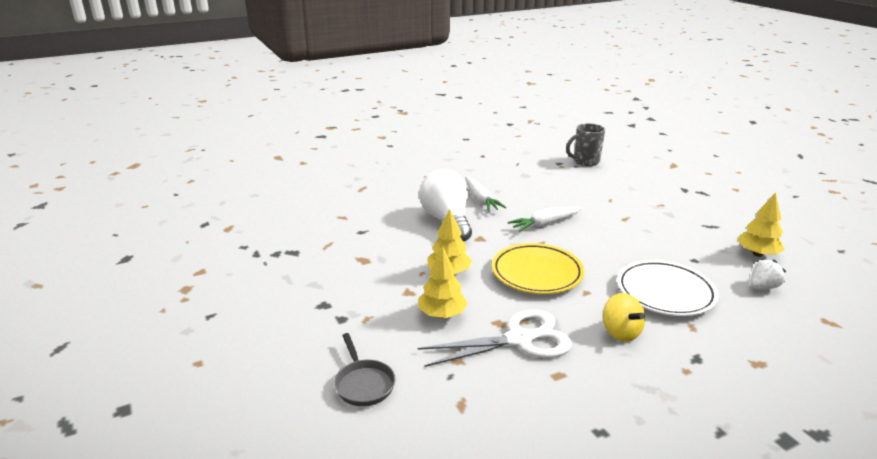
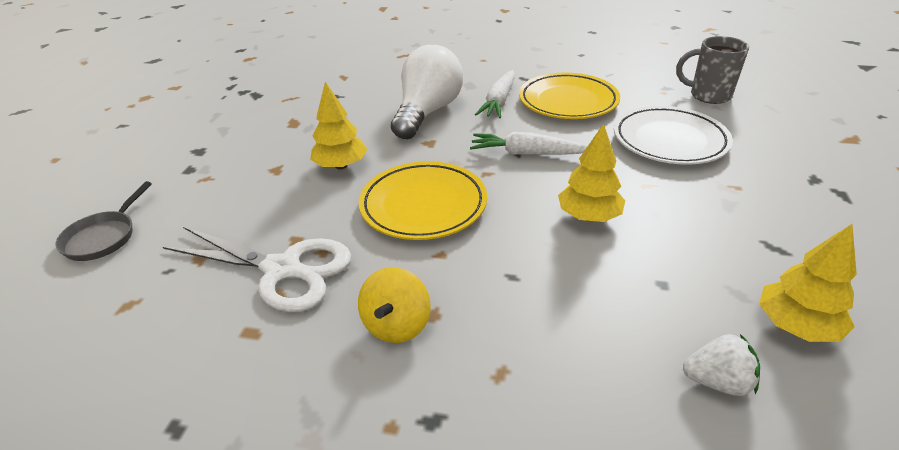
camera: 40 degrees right, 10 degrees up
(442, 314) = (264, 205): yellow tree -> yellow tree (588, 216)
(520, 187) = (568, 101): none -> yellow plate
(665, 292) = (540, 306): white plate -> white plate (669, 141)

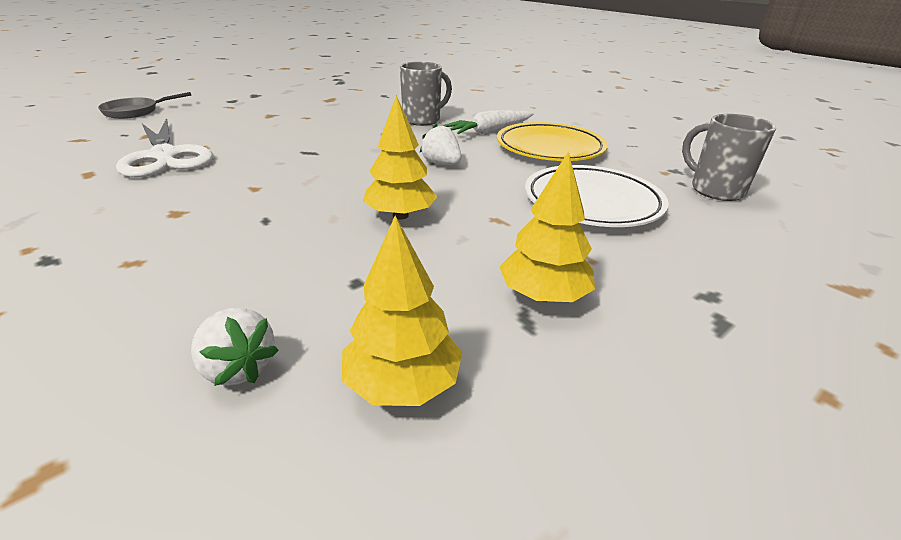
camera: 35 degrees right, 5 degrees down
(341, 166) = (306, 126): yellow tree -> yellow tree (543, 295)
(397, 325) = (148, 207): yellow spinning top -> none
(423, 205) = (305, 161): yellow plate -> none
(427, 112) = (423, 120): white light bulb -> grey mug
(527, 153) = (441, 164): white carrot -> white strawberry

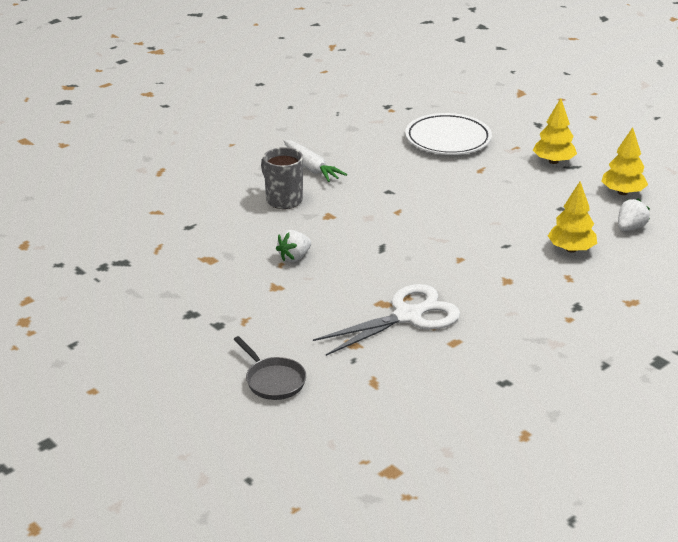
camera: 90 degrees left, 0 degrees up
(400, 215) = (485, 200): yellow tree -> yellow tree (571, 249)
(441, 164) = (395, 188): white strawberry -> white strawberry (294, 257)
(550, 148) = (351, 145): yellow plate -> none
(714, 190) = (417, 100): grey mug -> none

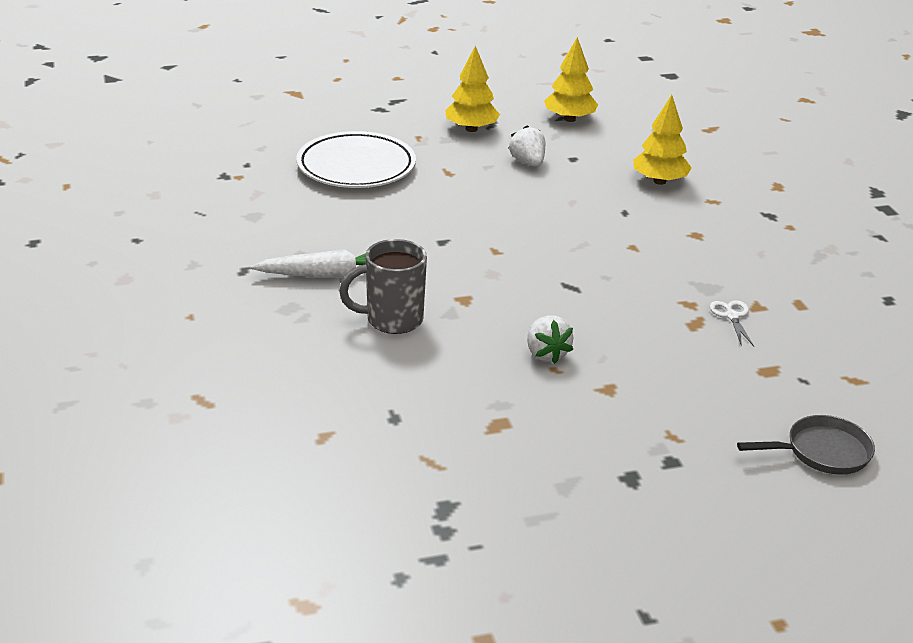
camera: 65 degrees left, 0 degrees up
(407, 316) = (732, 316): white scissors -> white scissors, size x0.40
(630, 228) = (641, 139): white strawberry -> white strawberry (528, 163)

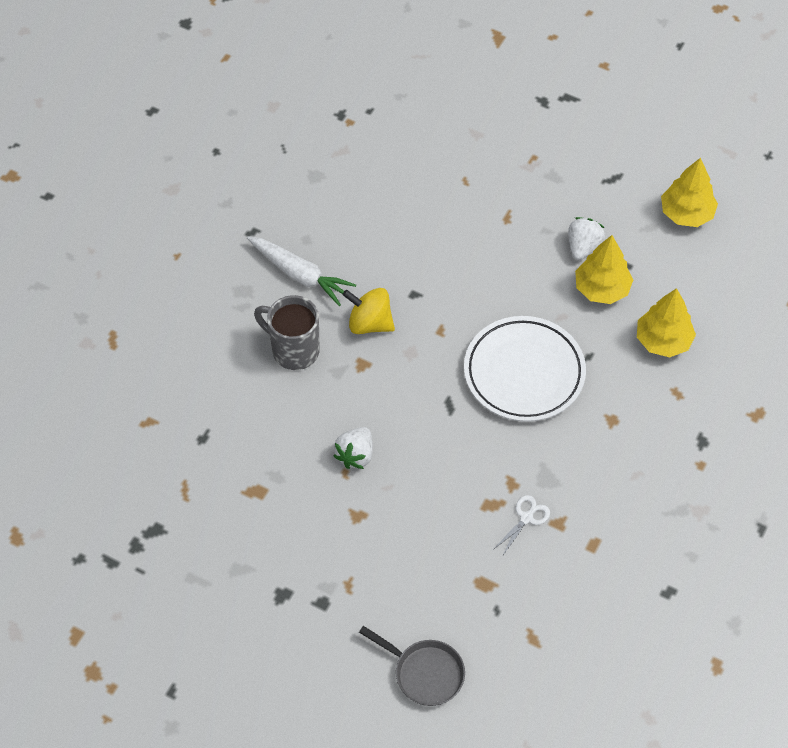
camera: 45 degrees right, 25 degrees up
(356, 167) = (445, 166): white plate -> white plate (524, 373)
(432, 273) = (369, 323): none -> yellow spinning top
(471, 129) = (587, 175): yellow tree -> yellow tree (601, 289)

